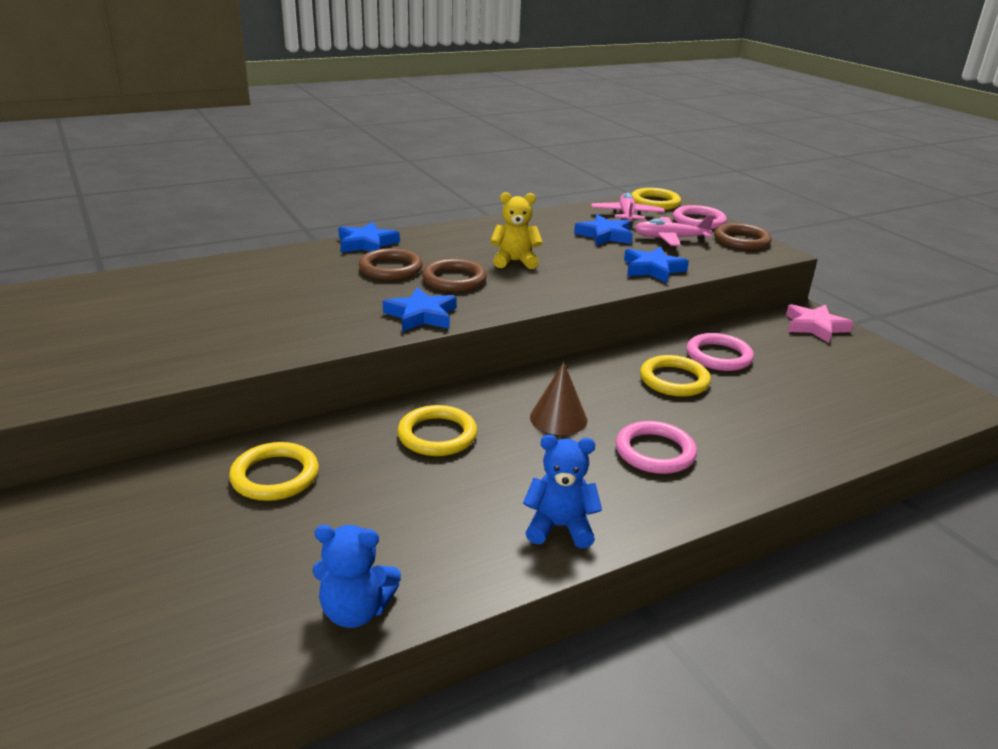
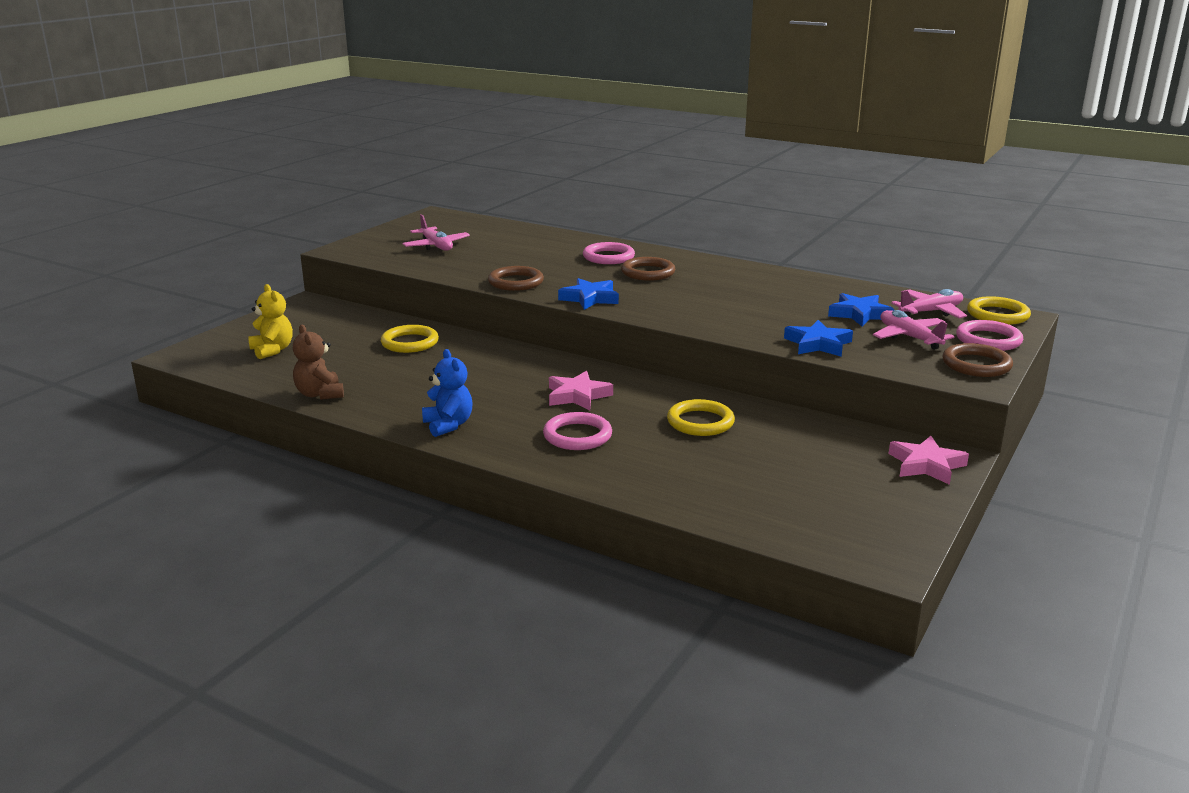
camera: 60 degrees right, 5 degrees down
(92, 341) = (436, 246): none -> pink plane
(355, 611) = (320, 394): blue teddy bear -> brown teddy bear
(367, 244) = (676, 256): blue star -> none
(437, 435) = (505, 367): yellow ring -> none
(454, 279) = (664, 292): brown ring -> brown ring (516, 282)
(515, 261) = (734, 300): yellow teddy bear -> yellow teddy bear (272, 350)
(558, 418) = (577, 396): brown cone -> pink star
(718, 356) = (776, 431): pink ring -> pink ring (608, 257)

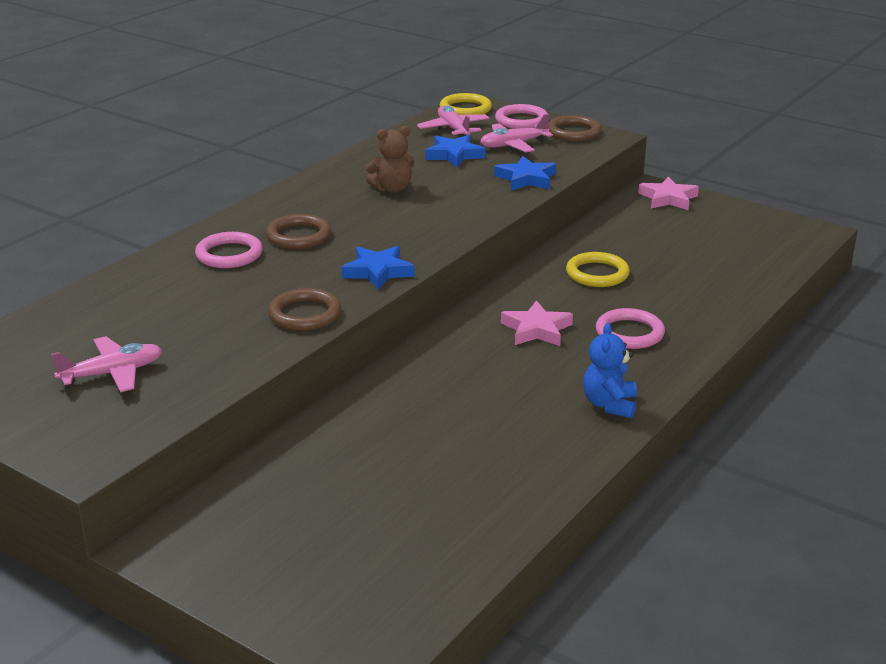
camera: 85 degrees left, 5 degrees up
(272, 350) = (362, 559): yellow teddy bear -> none
(320, 394) = (524, 500): brown teddy bear -> brown teddy bear (392, 189)
(410, 343) = (361, 439): yellow ring -> none
(448, 425) = (609, 405): blue teddy bear -> blue teddy bear turned 60 degrees counterclockwise

